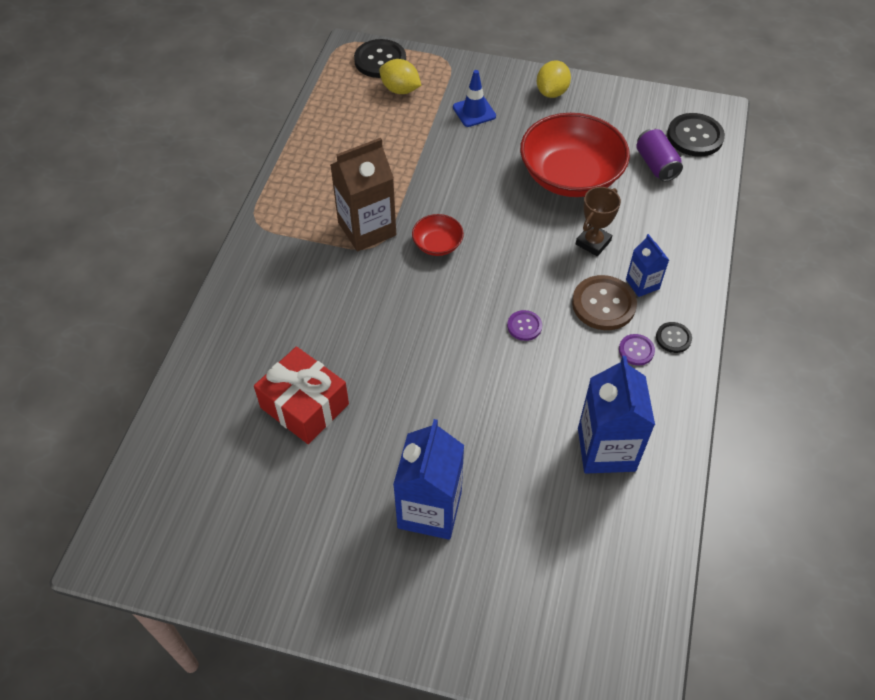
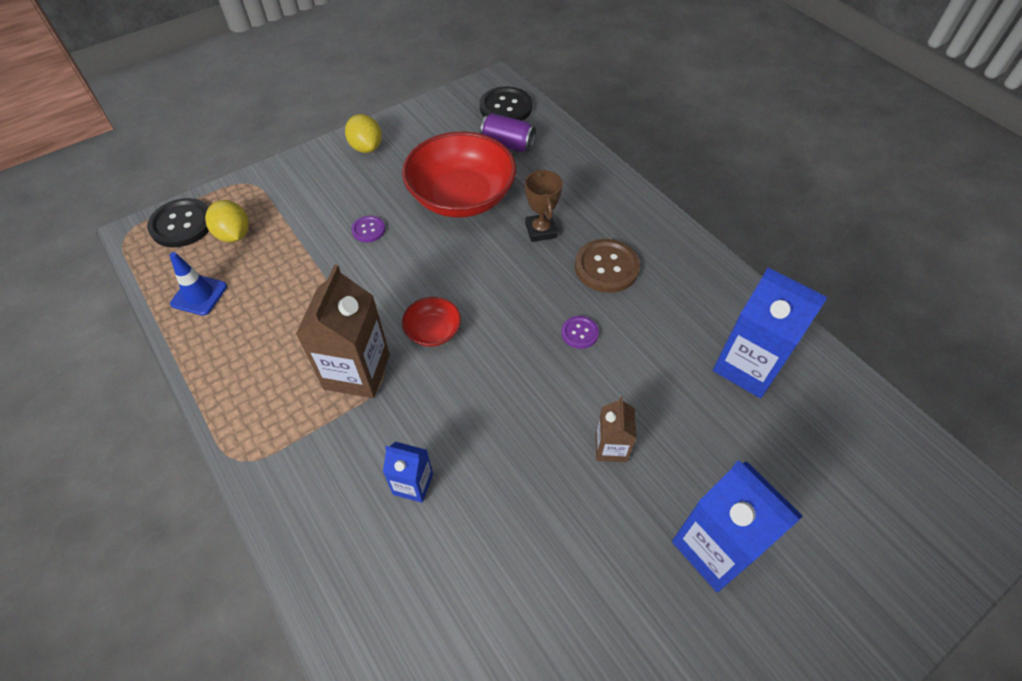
camera: 50 degrees left, 0 degrees up
(305, 406) = (509, 578): red gift -> none
(400, 90) = (234, 235): yellow lemon -> yellow lemon turned 75 degrees clockwise
(448, 403) = (611, 447): none -> brown carton
(474, 112) = (323, 205): blue traffic cone -> blue traffic cone (199, 295)
(636, 350) = (668, 280): purple button -> purple button (368, 230)
(642, 284) = (609, 231): blue carton -> blue carton (413, 484)
(673, 338) = (676, 250): black button -> none

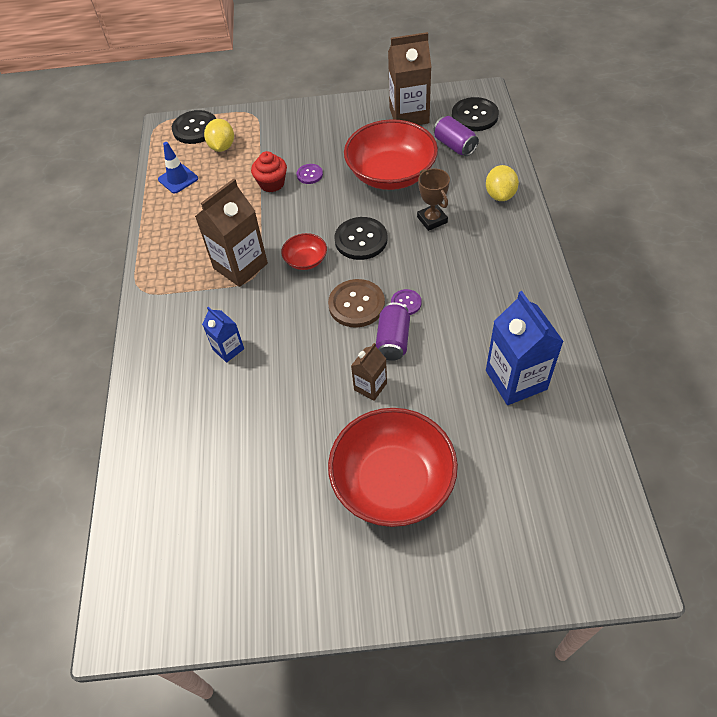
camera: 35 degrees right, 0 degrees up
(329, 256) = (272, 183): none -> red cupcake
(366, 147) = (348, 114): yellow lemon -> yellow lemon (500, 195)
(436, 128) = (409, 115): none -> brown carton
(480, 282) = (361, 240): none -> black button
(541, 230) = (432, 220): brown trophy -> brown trophy turned 45 degrees counterclockwise
(596, 381) = (393, 340): none -> purple can
(606, 267) = (462, 265): brown button -> brown button (356, 304)
(715, 547) = (393, 481): blue carton -> red bowl

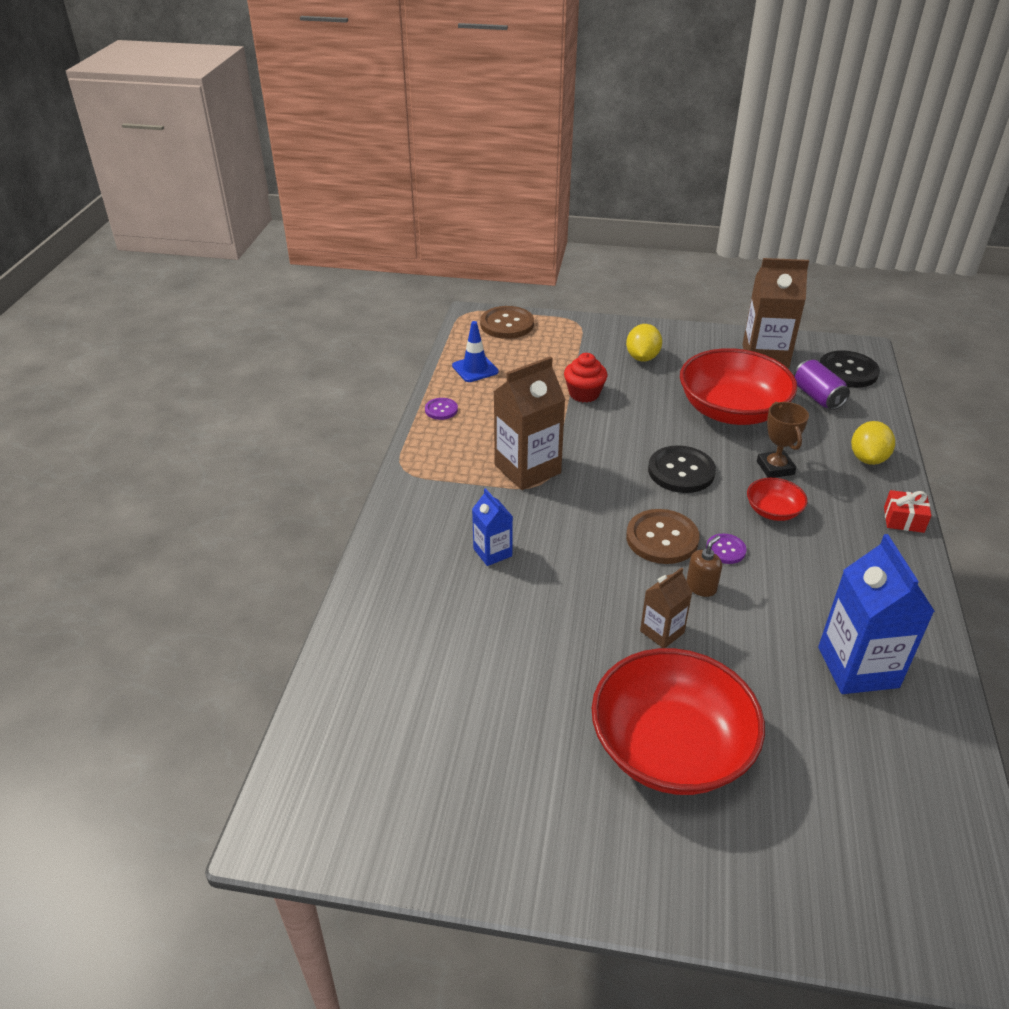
camera: 10 degrees right, 15 degrees down
(195, 128) = (507, 324): black button -> brown button
(222, 147) = (533, 347): yellow lemon -> yellow lemon (642, 358)
(306, 260) = (608, 479): red bowl -> red bowl (773, 511)
(309, 174) = (631, 393): purple button -> purple button (441, 410)
(393, 340) = (701, 587): purple can -> brown soap dispenser
(533, 244) = (903, 520): none -> red gift

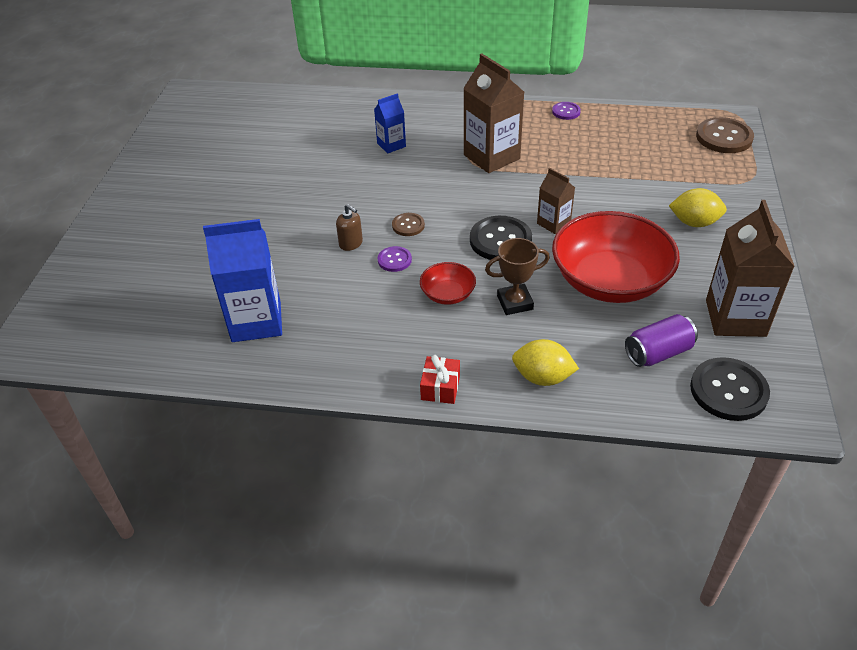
camera: 90 degrees right, 5 degrees up
(475, 369) = (635, 124): blue traffic cone -> none
(584, 394) = (613, 185): red cupcake -> none
(662, 538) = (408, 225): brown button -> brown button, size x0.54
(662, 632) = (305, 221): brown carton -> brown carton (553, 223)
(670, 747) = (205, 221): red bowl -> none

